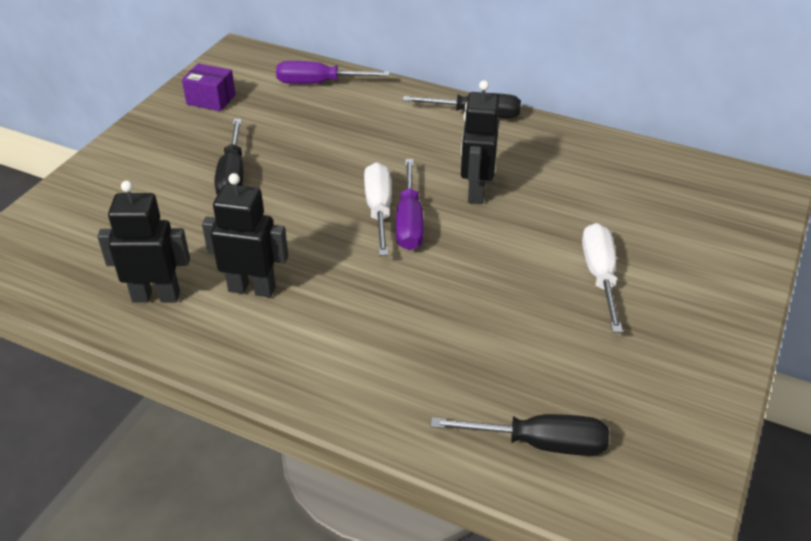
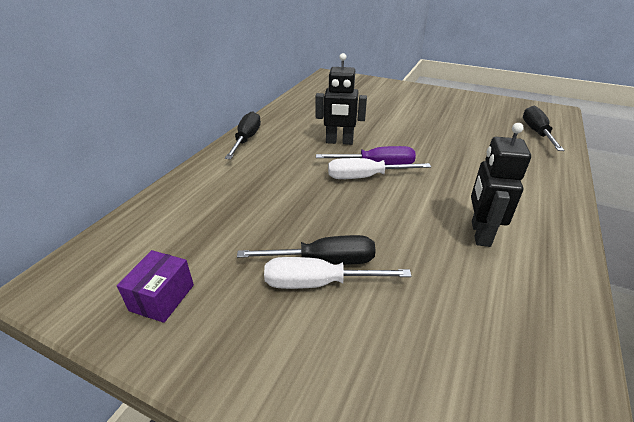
camera: 90 degrees left, 5 degrees down
(156, 296) = (522, 295): black robot -> none
(318, 83) = (164, 214): purple screwdriver -> none
(599, 275) = (408, 113): white screwdriver -> white screwdriver (317, 283)

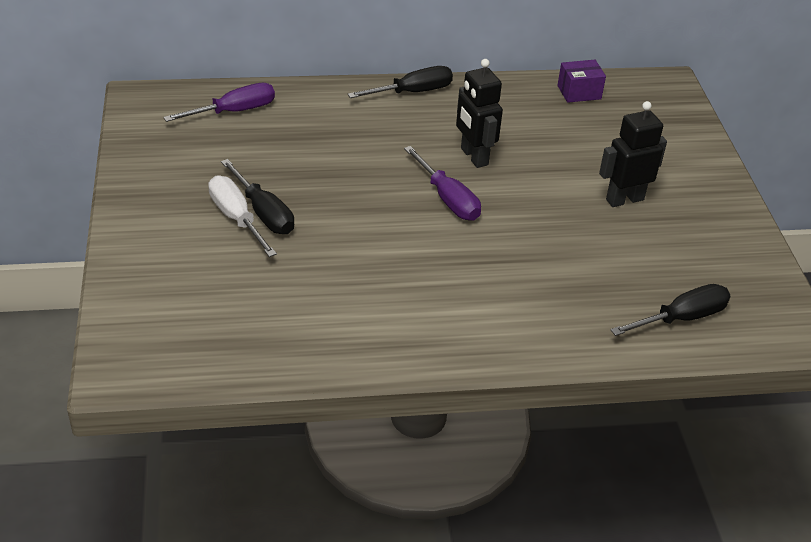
camera: 55 degrees right, 5 degrees up
(161, 226) = (235, 111): none -> purple screwdriver
(162, 297) = (166, 151): purple box -> purple box (579, 92)
(364, 177) = (414, 197): white screwdriver -> none
(480, 234) = (381, 297): black robot -> black robot (624, 199)

